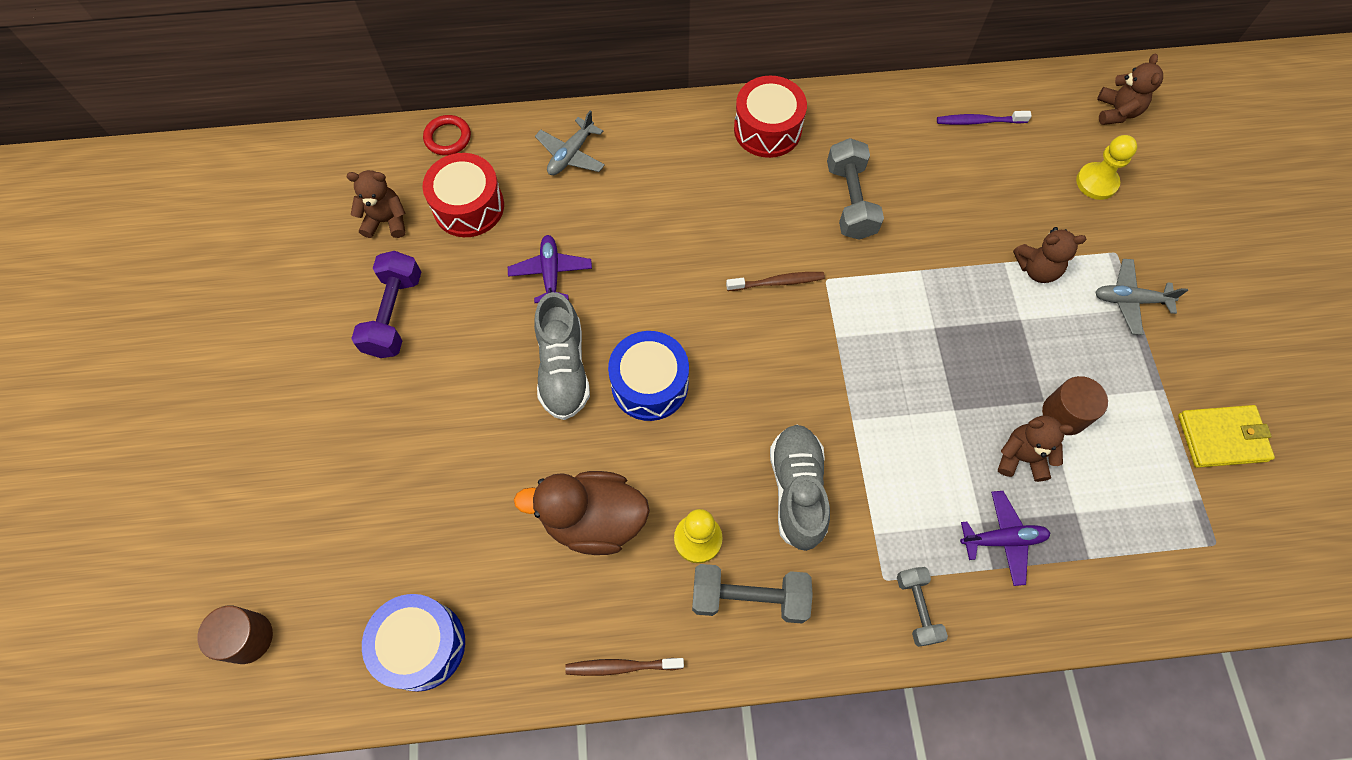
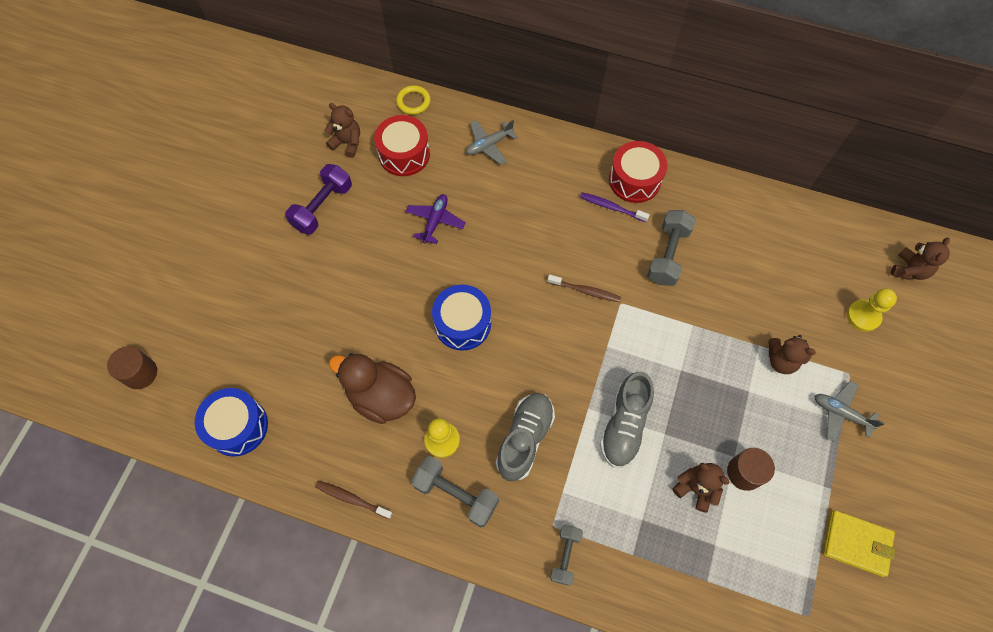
camera: 25 degrees right, 0 degrees up
(448, 138) = (413, 102): red ring -> yellow ring
(563, 368) = (411, 288): grey shoe -> grey shoe (624, 425)
(979, 121) = (795, 235): purple toothbrush -> purple toothbrush (611, 207)
(1002, 539) = (651, 538): purple plane -> none

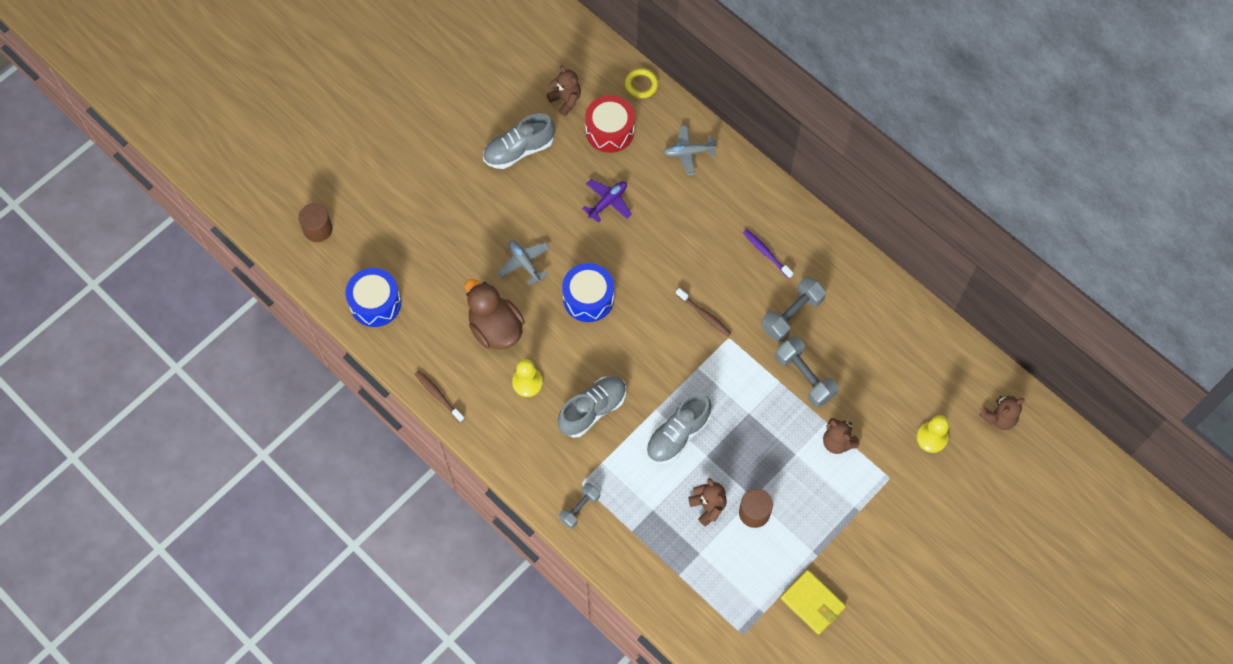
camera: 25 degrees right, 0 degrees up
(322, 207) = (519, 150): purple dumbbell -> grey shoe
(456, 494) = (518, 427): grey dumbbell -> grey dumbbell (804, 377)
(634, 180) = (800, 237): red drum -> none
(840, 413) = (862, 504): grey plane -> grey plane (524, 263)

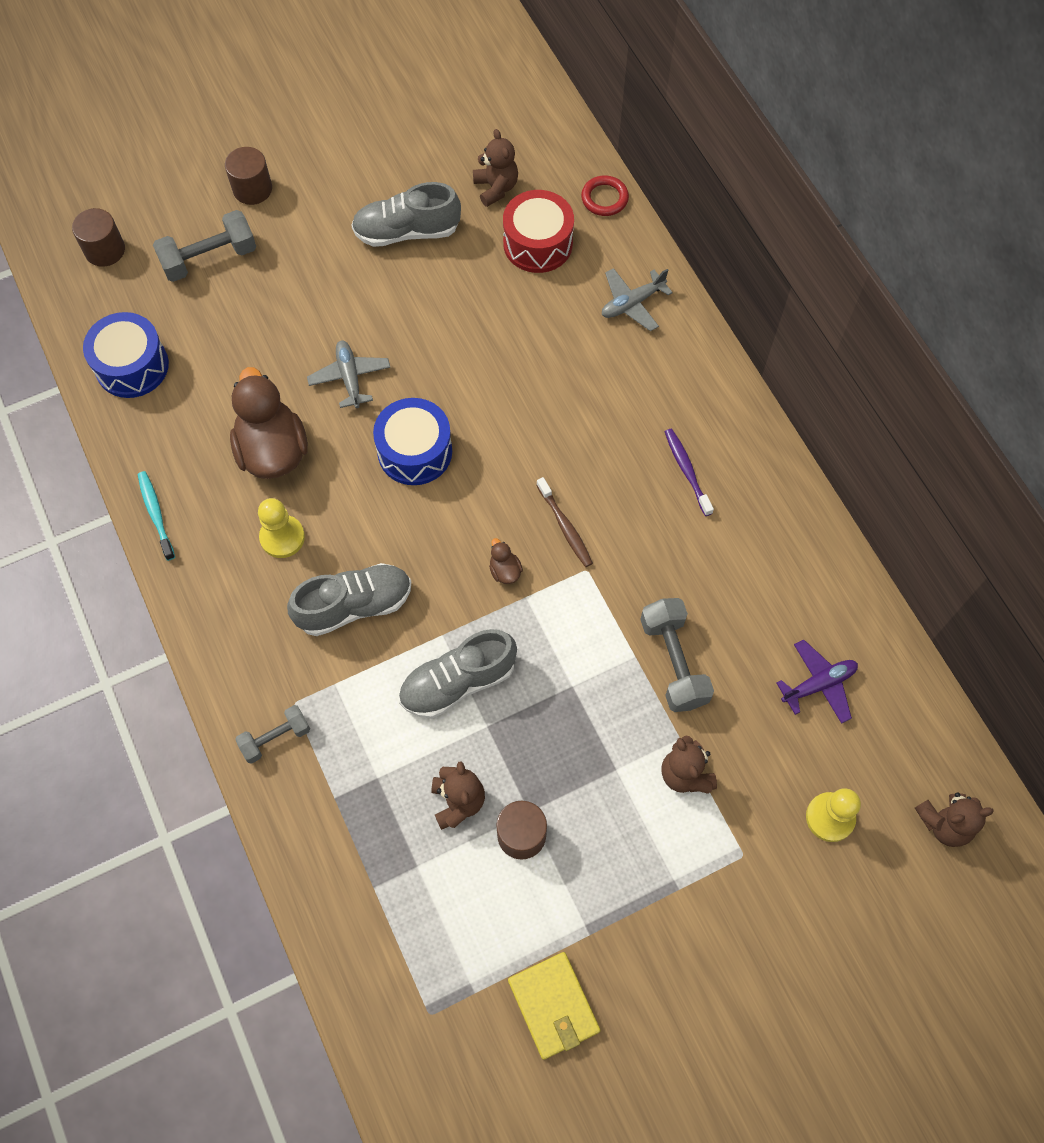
camera: 20 degrees right, 0 degrees up
(400, 153) = (252, 189): none -> brown cylinder
(438, 395) = (156, 514): brown toothbrush -> turquoise toothbrush
(608, 202) = (496, 333): purple plane -> purple plane (818, 684)
(641, 85) = (604, 198): yellow ring -> red ring
(678, 356) = (505, 570): none -> brown duck
(688, 152) = (632, 303): grey plane -> grey plane turned 45 degrees counterclockwise
(792, 315) = (690, 568): grey dumbbell -> grey dumbbell (209, 258)

